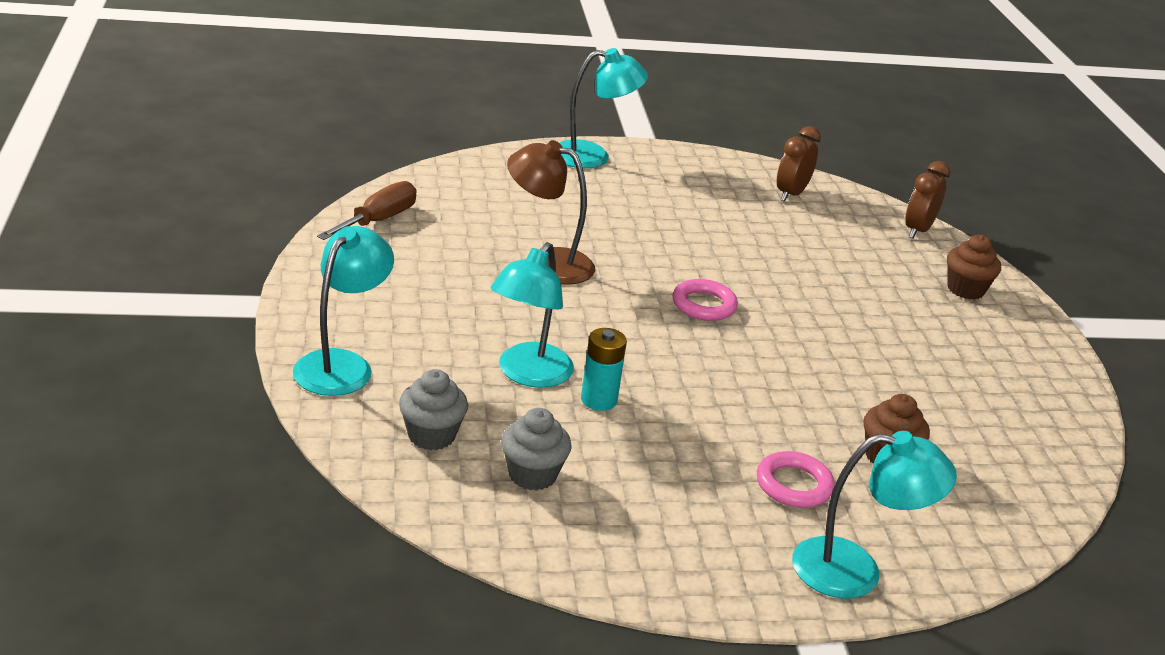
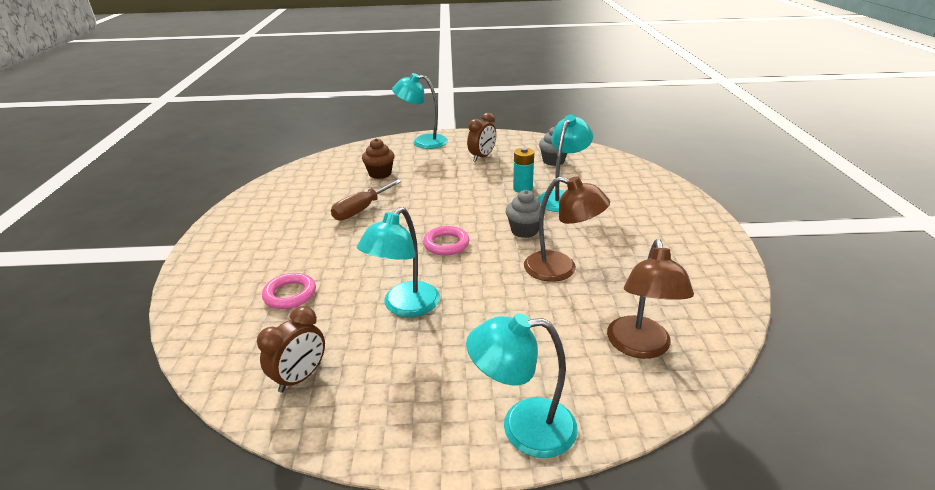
camera: 170 degrees left, 0 degrees up
(342, 364) = (666, 197): turquoise lamp -> turquoise lamp (405, 307)
(378, 220) = (713, 300): brown screwdriver -> brown screwdriver (361, 210)
(431, 435) = (604, 171): grey cupcake -> grey cupcake (524, 230)
(480, 191) = (640, 347): none -> brown lamp
(793, 485) = (433, 163): pink ring -> pink ring (290, 294)
(917, 230) = (201, 333): brown clock -> brown clock (482, 157)
(965, 289) = (227, 270): brown cupcake -> none

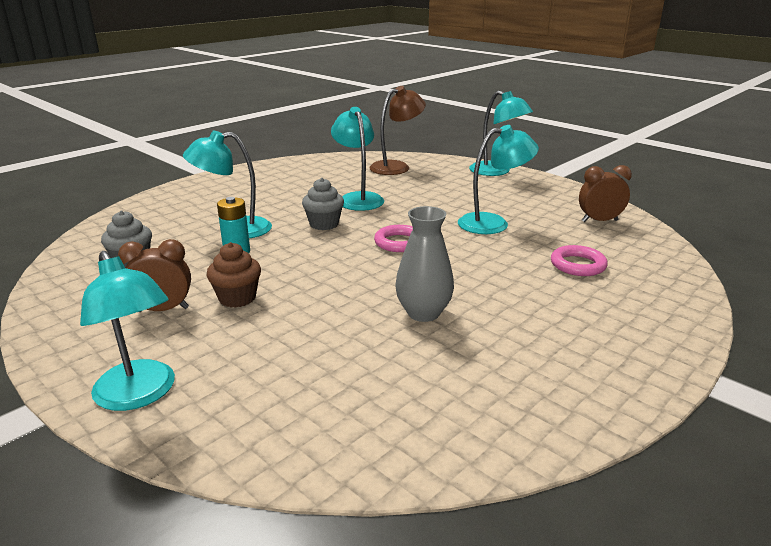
camera: 135 degrees left, 5 degrees down
(361, 210) = (423, 313): brown screwdriver -> grey vase
(380, 174) = (318, 359): brown cupcake -> brown cupcake (237, 298)
(561, 269) = (358, 198): brown lamp -> turquoise lamp

